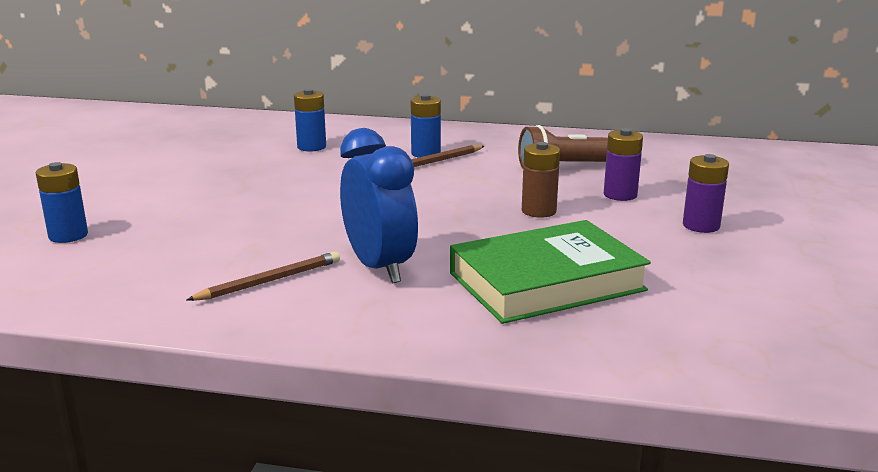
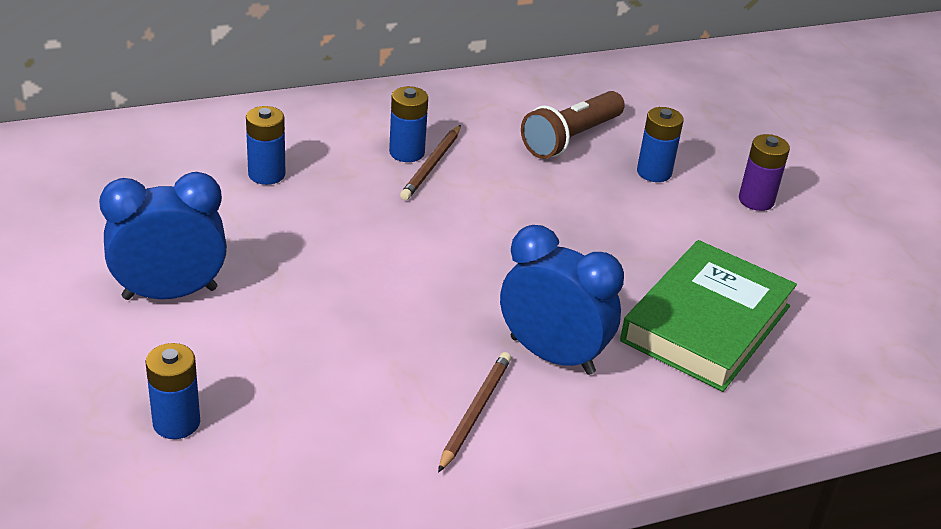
camera: 35 degrees left, 15 degrees up
(164, 182) = (170, 293): none -> blue clock
(539, 211) = (608, 221): brown battery -> none
(620, 195) = (654, 172): purple battery -> blue battery

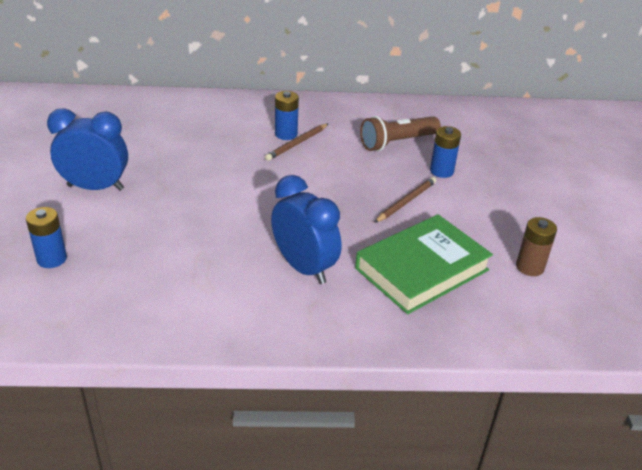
camera: 20 degrees right, 0 degrees up
(266, 174) = (193, 133): blue battery -> none
(474, 412) = (232, 291): brown pencil -> brown pencil (406, 201)
(756, 200) = (504, 200): purple battery -> none
(836, 291) = (529, 267): none -> brown battery

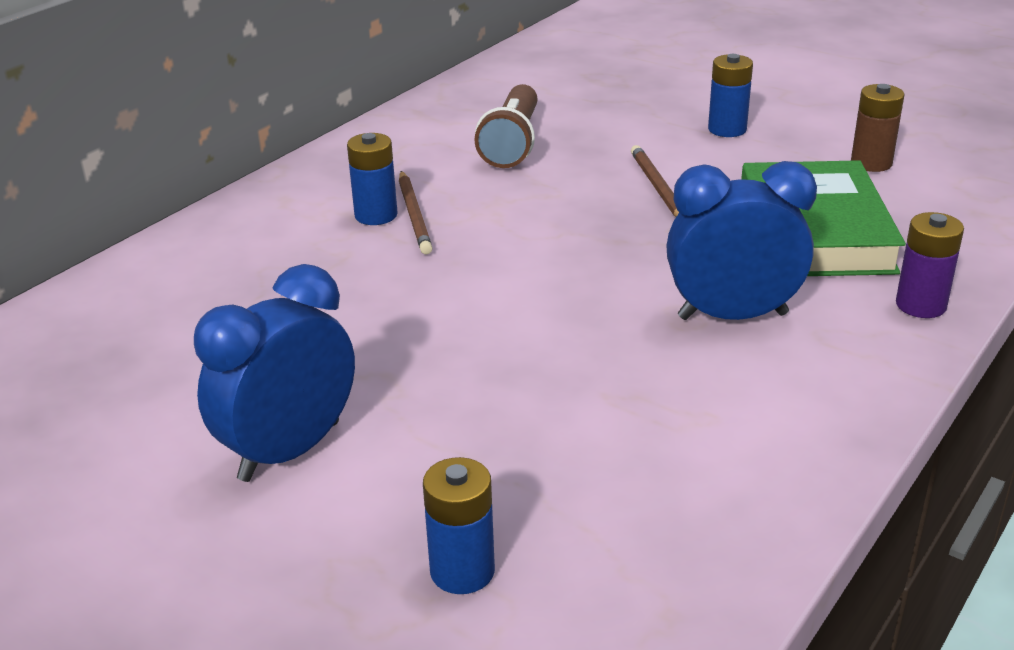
camera: 50 degrees left, 5 degrees down
(382, 331) = (921, 305): none -> purple battery
(441, 171) = (616, 140): blue battery -> blue battery (727, 129)

